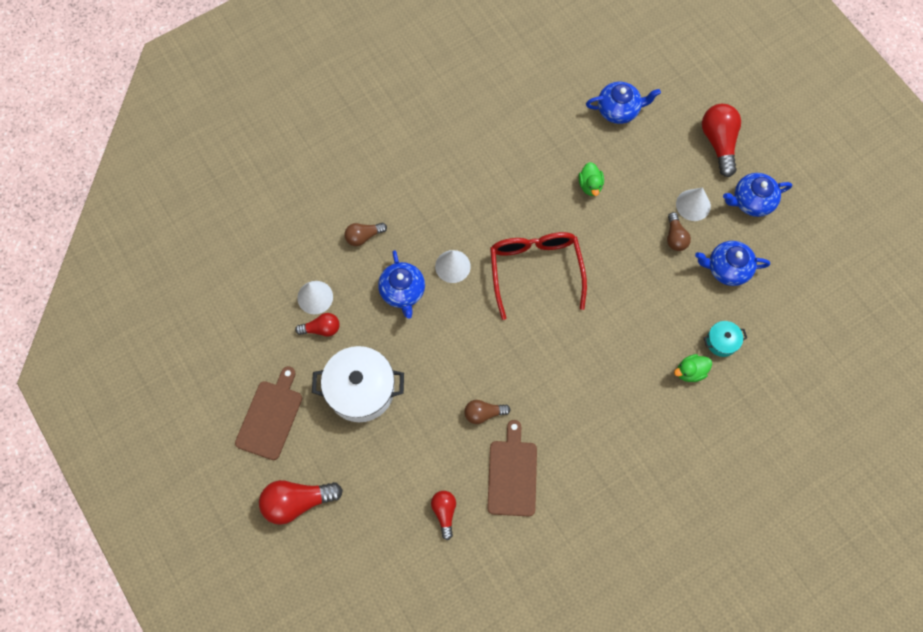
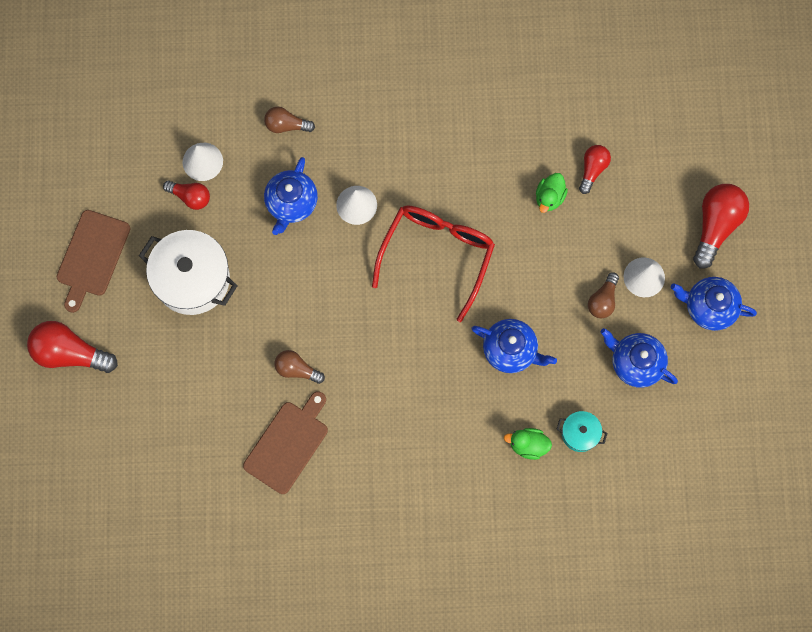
camera: 30 degrees right, 5 degrees up
(270, 416) = (92, 257): brown cutting board -> brown cutting board turned 150 degrees clockwise
(444, 512) = (201, 443): red light bulb -> red light bulb (592, 169)
(618, 110) = (632, 133): blue teapot -> blue teapot (511, 350)

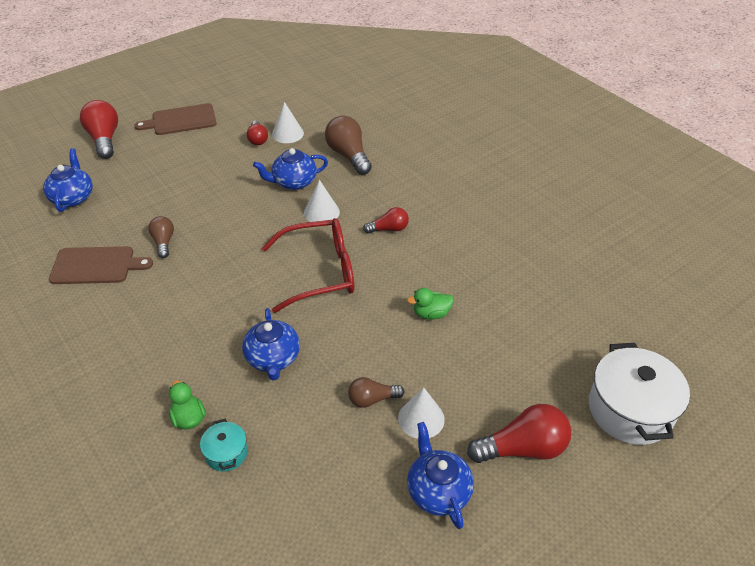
camera: 55 degrees right, 30 degrees down
(192, 279) = (198, 165): white pot -> white pot (630, 410)
(286, 125) = (348, 155): brown light bulb -> brown light bulb, size x1.71
(592, 169) = (482, 328): red light bulb -> red light bulb (389, 229)
(635, 363) = (331, 459): blue teapot -> blue teapot (73, 197)

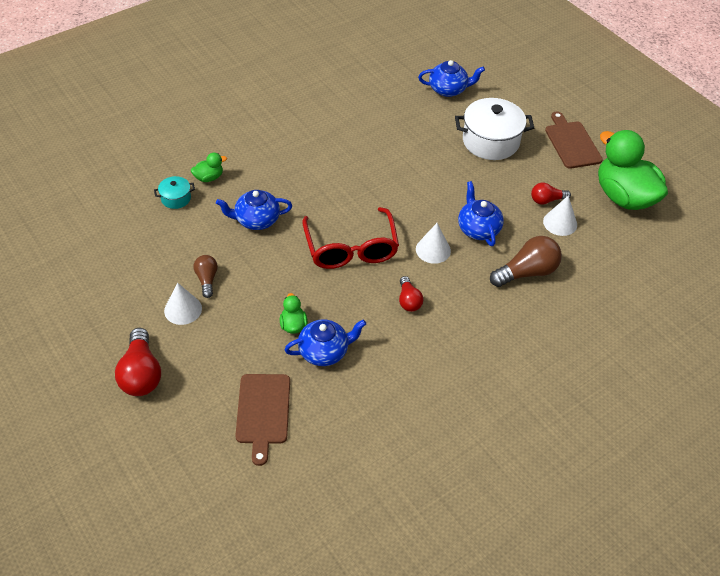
camera: 90 degrees right, 5 degrees up
(96, 265) = (365, 113): brown cutting board -> brown cutting board (263, 412)
(104, 139) = (533, 97): red light bulb -> none
(163, 242) = (392, 148): brown light bulb -> none
(257, 98) = (624, 197): none -> green duck
(438, 491) = (118, 314): blue teapot -> blue teapot (324, 351)
(630, 410) = (162, 463): white pot -> white pot (490, 141)

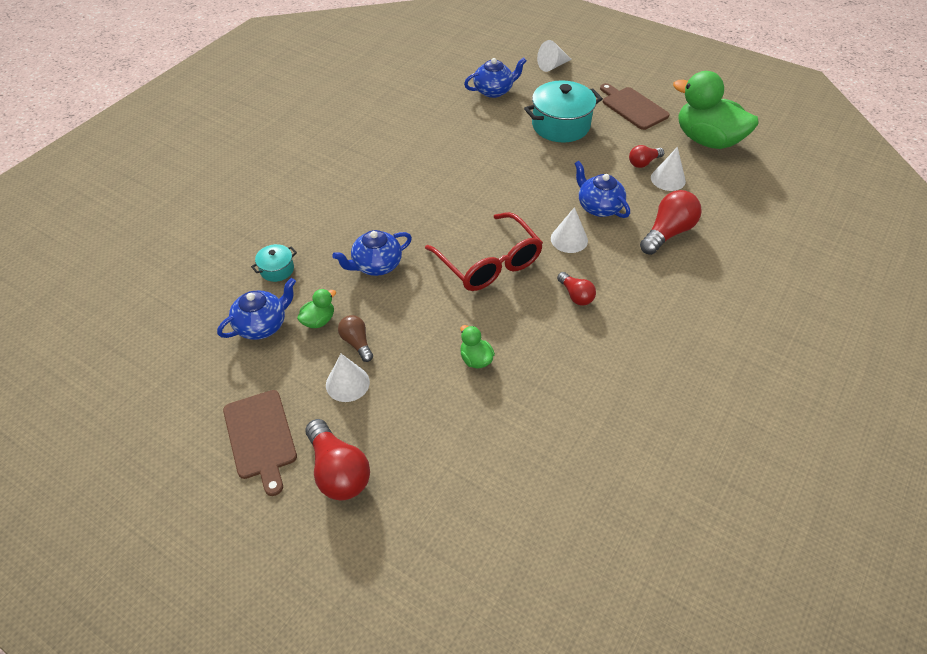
camera: 20 degrees left, 0 degrees up
(209, 177) = (302, 238): green duck -> green duck (319, 320)
(263, 412) = (497, 463): brown cutting board -> brown cutting board (260, 437)
(324, 351) = (523, 375): blue teapot -> blue teapot (262, 325)
(490, 141) = (560, 125): white pot -> turquoise pot
(519, 79) = (552, 66): none -> white cone
(526, 272) = (667, 233): brown light bulb -> red light bulb

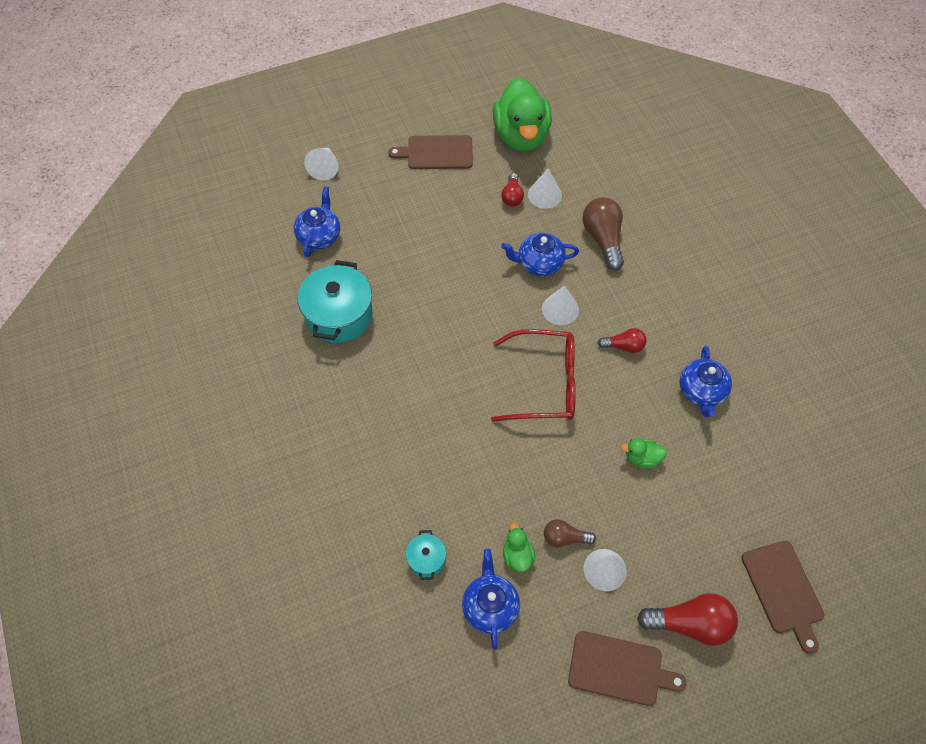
camera: 55 degrees left, 10 degrees up
(376, 265) = (483, 472): blue teapot -> blue teapot (701, 392)
(427, 536) = (783, 590): none -> brown cutting board
(560, 125) = (415, 219): turquoise pot -> turquoise pot (339, 315)
(667, 233) = (603, 239): red light bulb -> brown light bulb
(707, 140) = (521, 136): green duck -> green duck turned 75 degrees counterclockwise

